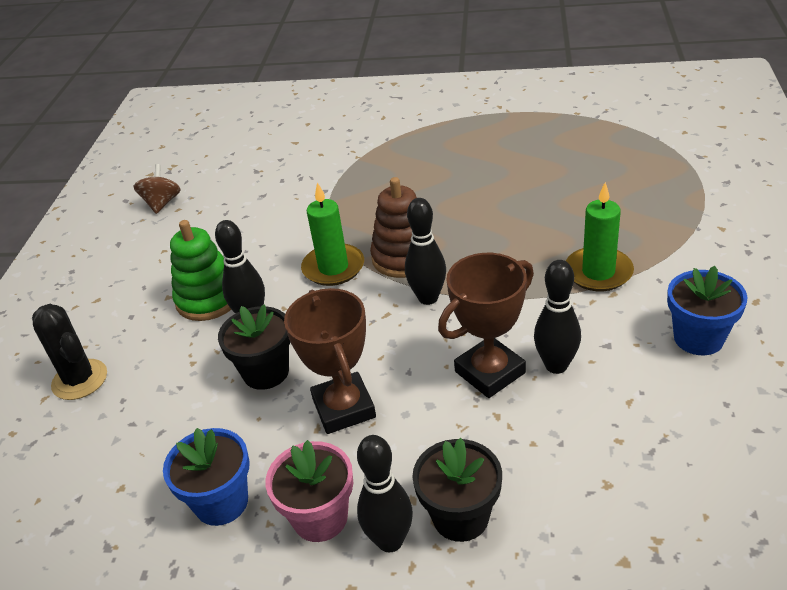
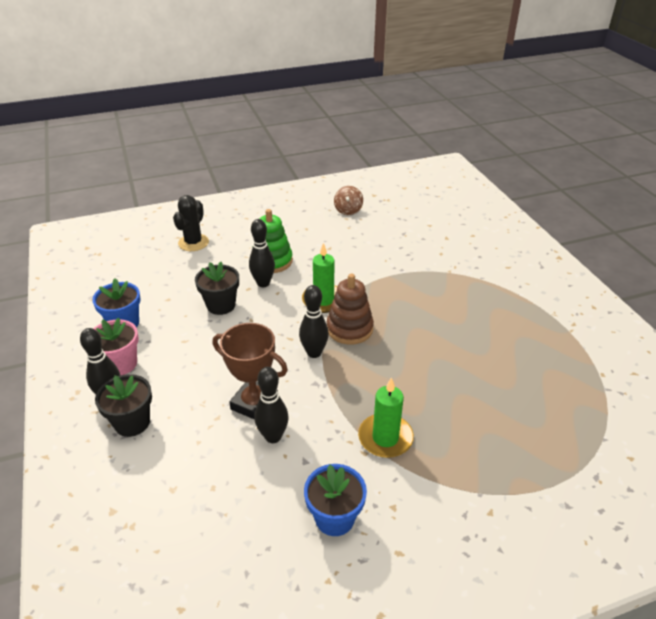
camera: 60 degrees right, 0 degrees up
(162, 203) = (348, 210): brown spinning top -> brown spinning top turned 120 degrees clockwise
(344, 408) = (202, 346): brown trophy -> none

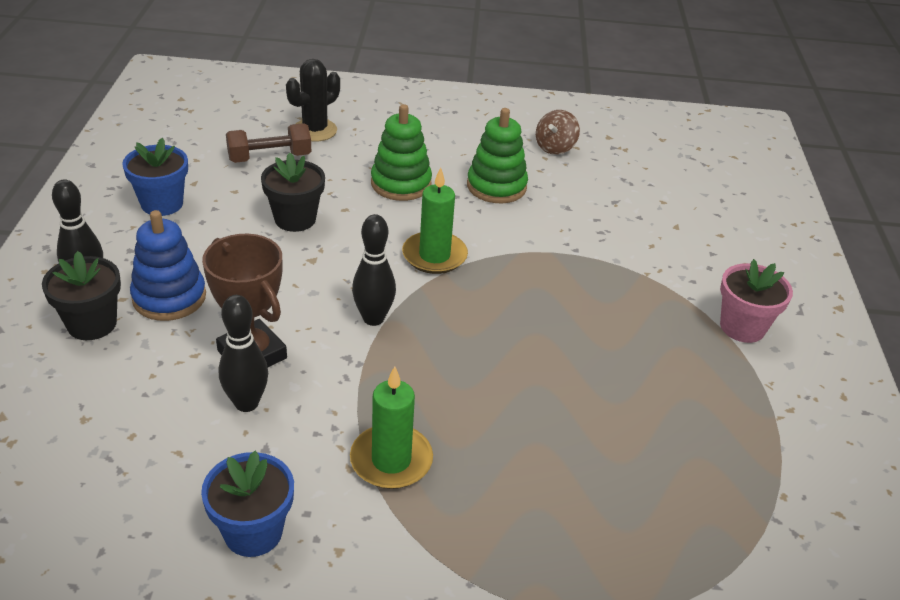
camera: 20 degrees right, 0 degrees up
(121, 364) = (126, 250): pink flower pot -> pink flower pot (742, 327)
(173, 385) = (169, 297): none -> blue stacking toy
(176, 270) = (269, 157): none -> brown dumbbell
(263, 283) = (369, 208): black bowling pin -> none
(330, 245) = (496, 186): none -> green stacking toy
(349, 328) = (444, 304): brown stacking toy -> none

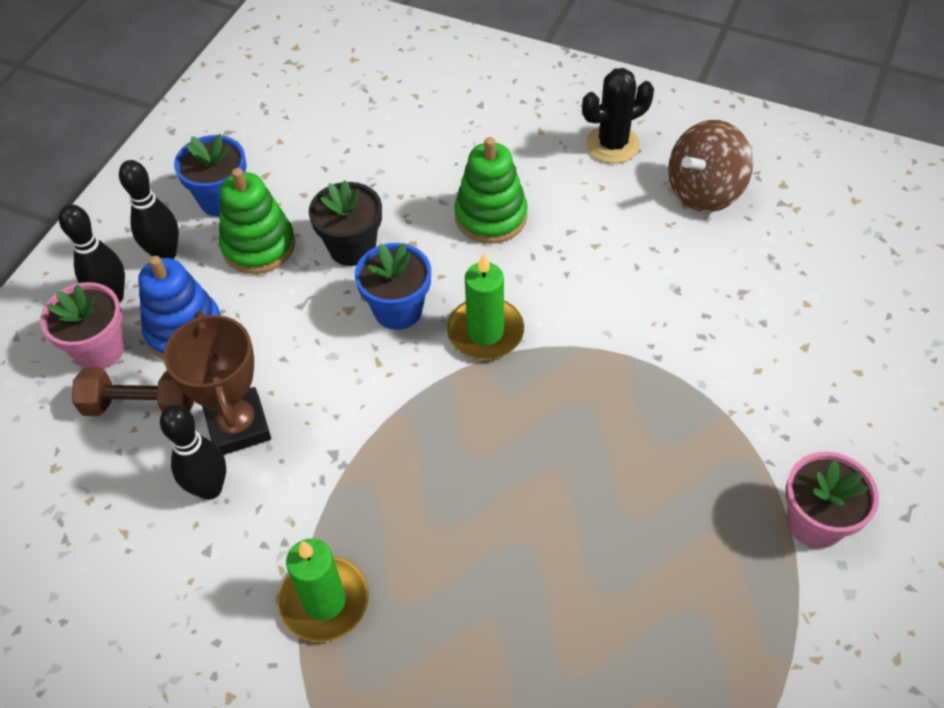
camera: 25 degrees right, 15 degrees up
(92, 324) = (100, 349): black flower pot -> pink flower pot
(253, 532) = (158, 650): blue flower pot -> blue flower pot (398, 310)
(269, 157) = (359, 151): brown dumbbell -> brown dumbbell (141, 405)
(315, 130) = (424, 118): black cactus -> black cactus (612, 144)
(373, 318) = (381, 407): black bowling pin -> black bowling pin (165, 254)
(496, 186) = (603, 241): green stacking toy -> green stacking toy (259, 246)
(555, 147) = (704, 191): brown spinning top -> brown spinning top, size x1.56

